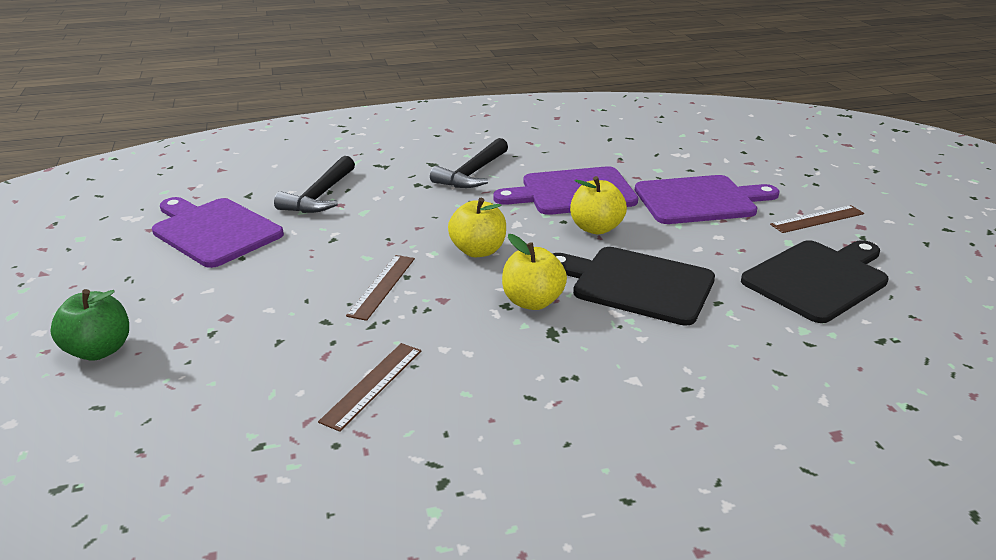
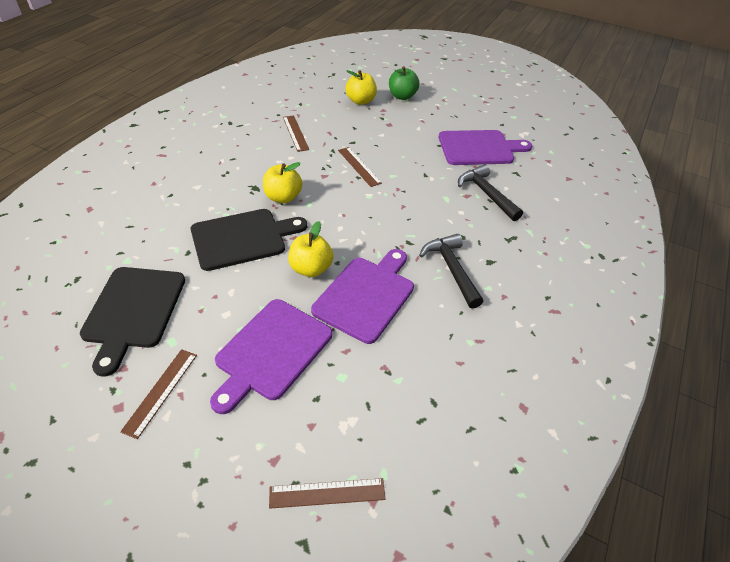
camera: 130 degrees right, 15 degrees up
(478, 251) = (350, 210): yellow apple -> yellow apple (360, 101)
(726, 142) = (327, 493): none -> brown ruler

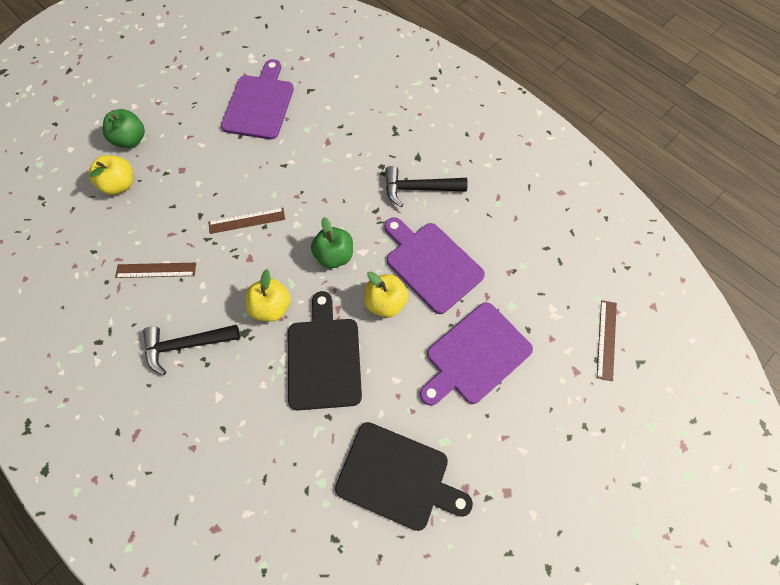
camera: 70 degrees left, 20 degrees up
(161, 391) = (498, 454): brown ruler -> none
(271, 352) = (475, 355): purple cutting board -> purple cutting board turned 90 degrees clockwise
(347, 224) = (334, 255): none -> green apple
(486, 194) = (331, 125): black hammer -> black hammer (186, 345)

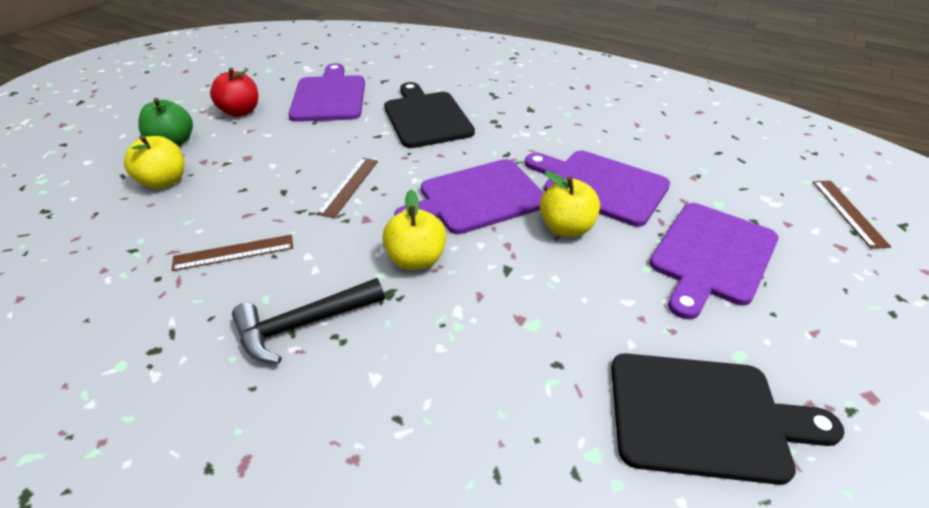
camera: 15 degrees left, 25 degrees down
(186, 110) = (240, 111): none -> red apple
(247, 220) = (349, 186): brown ruler -> brown ruler turned 45 degrees counterclockwise
(324, 358) = (515, 298): black cutting board -> black cutting board (426, 117)
(334, 255) = (477, 198): green apple -> purple cutting board
(418, 189) = (546, 130): black hammer -> none

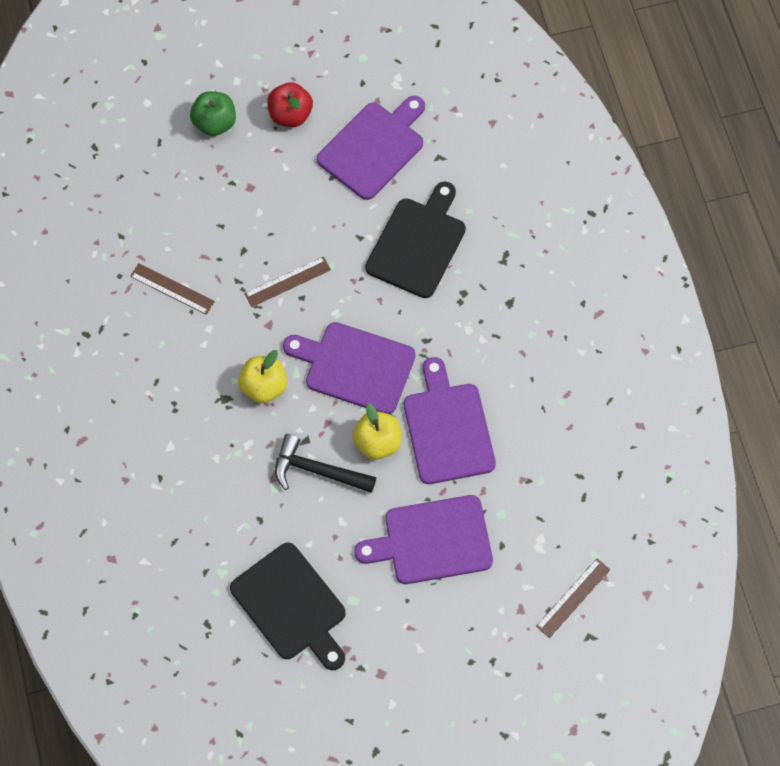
camera: 45 degrees right, 25 degrees up
(164, 181) = (179, 173): yellow apple -> none
(303, 325) = (165, 381): black hammer -> black hammer (317, 471)

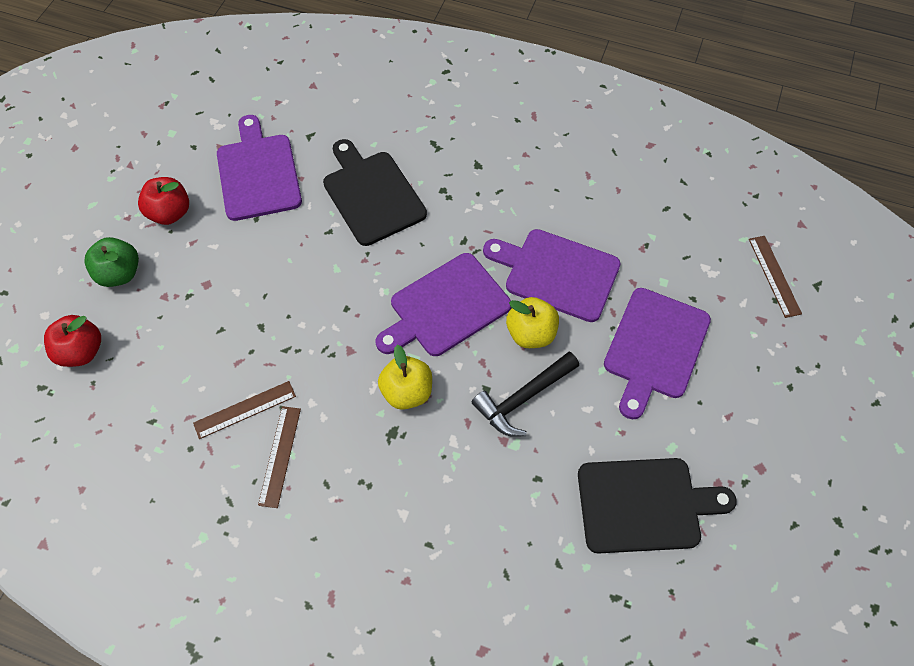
camera: 55 degrees left, 5 degrees down
(138, 149) = (81, 351): none -> red apple
(287, 282) = (321, 310): brown ruler -> brown ruler (280, 456)

